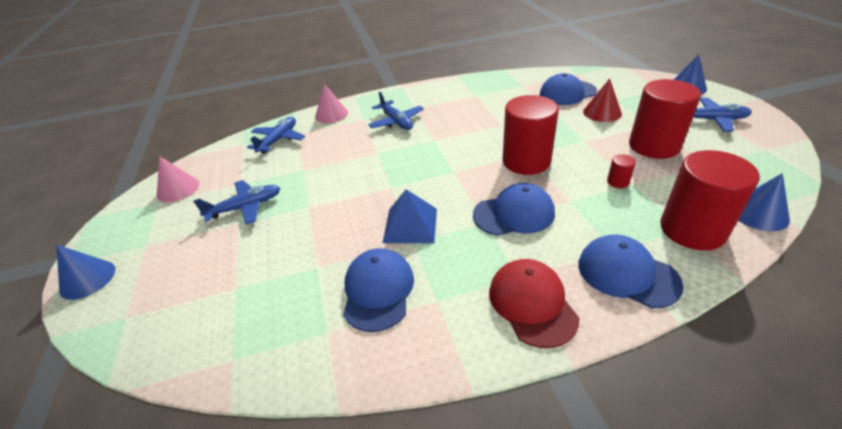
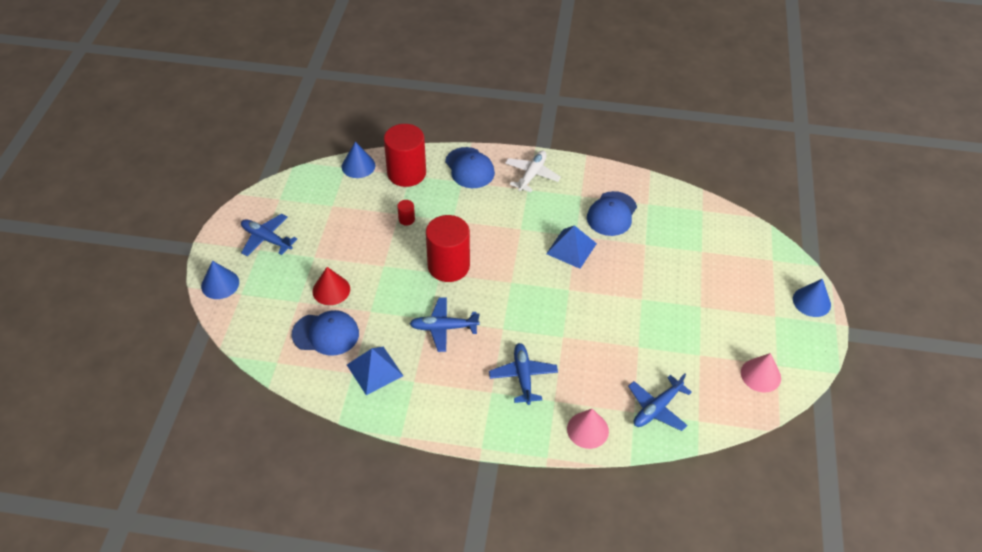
camera: 160 degrees left, 10 degrees up
(245, 207) = (694, 321): blue plane -> blue plane (443, 328)
(509, 91) = (375, 370): none -> blue pyramid
(514, 214) = (497, 227): blue cap -> none
(532, 304) = (532, 175): red cap -> white plane
(654, 146) = (343, 236): red cylinder -> none

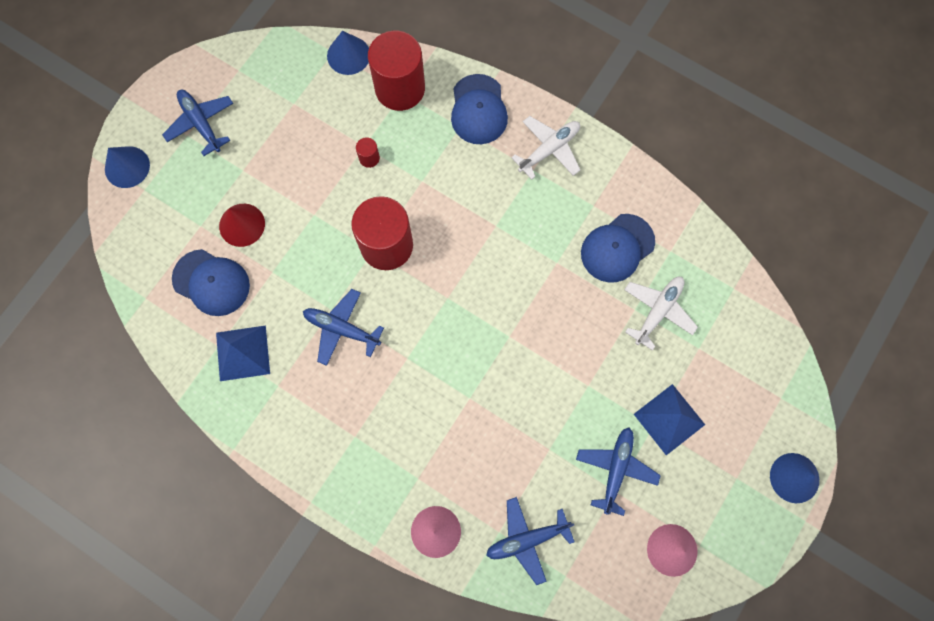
camera: 25 degrees right, 25 degrees up
(523, 376) = (399, 431): blue plane -> blue plane (616, 469)
(571, 248) = (542, 279): blue pyramid -> blue pyramid (669, 419)
(661, 240) = (658, 311): none -> white plane

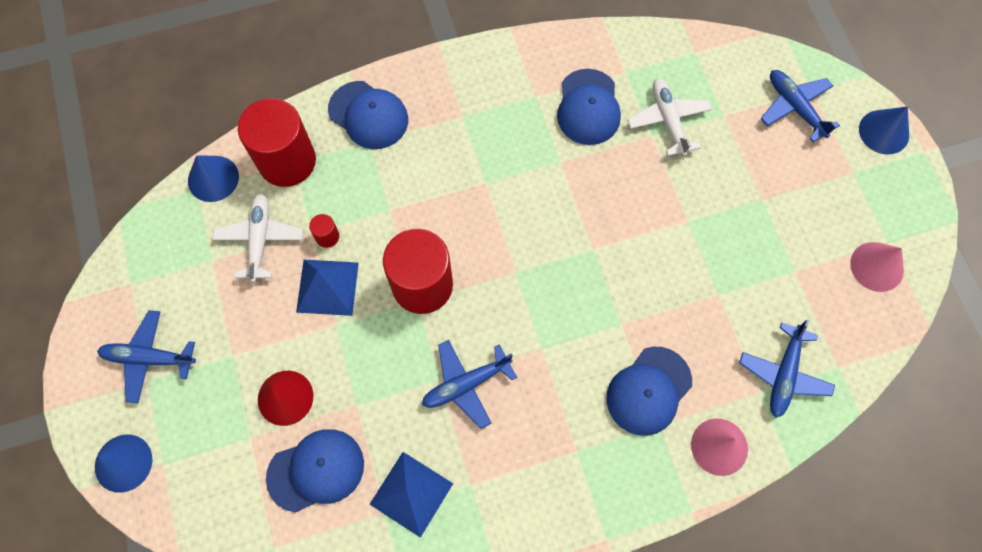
camera: 50 degrees left, 5 degrees down
(436, 453) = (648, 391): none -> blue cap
(549, 150) = (456, 90): white plane -> white plane (260, 239)
(616, 469) = (776, 256): blue plane -> blue plane (795, 107)
(669, 419) = (765, 183): blue pyramid -> blue pyramid (327, 287)

